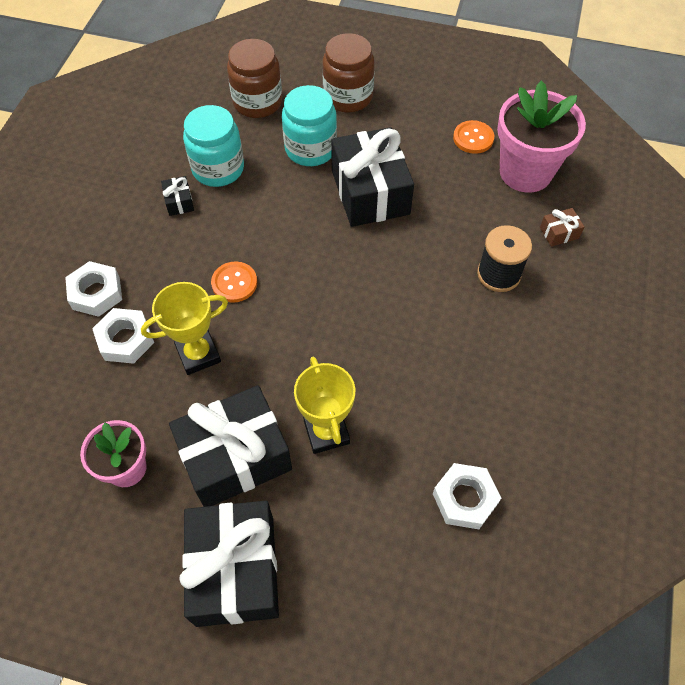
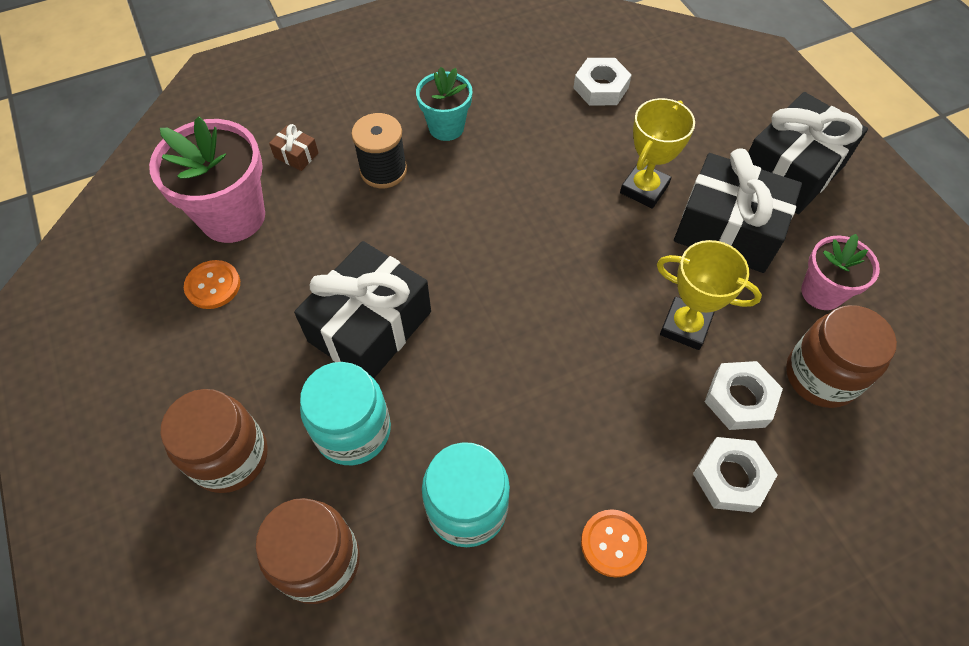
camera: 130 degrees left, 0 degrees up
(84, 401) = (821, 376): none -> brown jar
(179, 202) = (550, 506): black gift -> none
(234, 283) = (590, 359): orange button -> orange button (613, 543)
(512, 342) = (446, 127): none -> turquoise flower pot

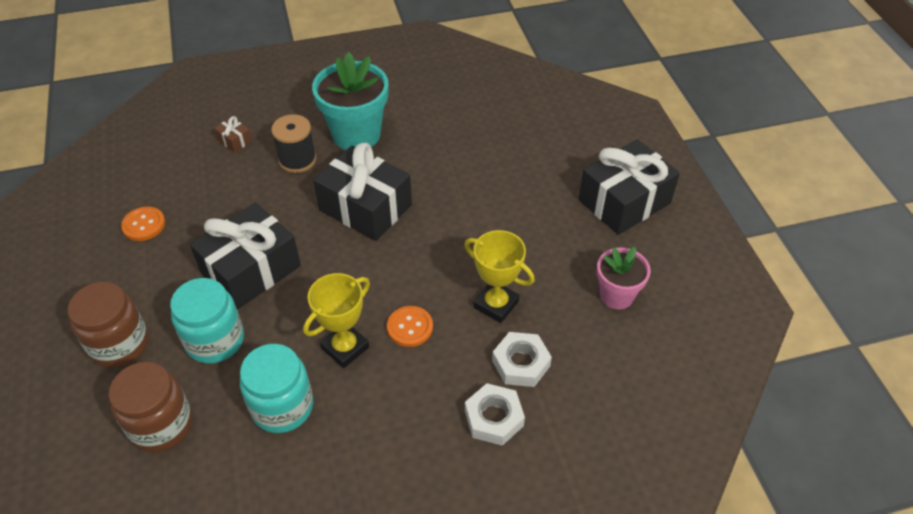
camera: 10 degrees right, 10 degrees down
(233, 216) = (173, 178): pink flower pot -> none
(446, 127) = (356, 135): turquoise flower pot -> turquoise flower pot, size x1.67
(601, 88) = (489, 120): white nut -> none
(613, 543) = (385, 449): orange button -> orange button (410, 327)
(644, 189) = (498, 199): yellow trophy -> yellow trophy (345, 348)
(727, 229) = (556, 238): black gift -> black gift (365, 207)
(821, 376) = (593, 356): brown jar -> none

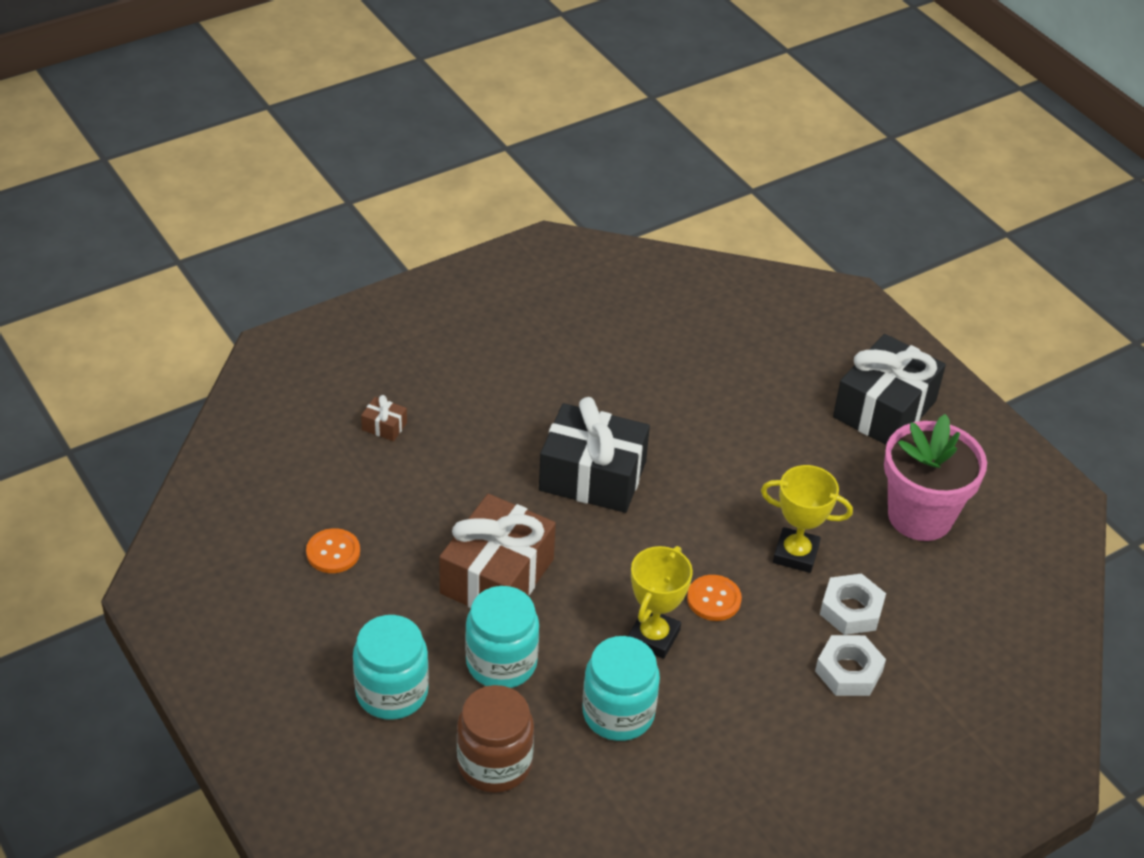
camera: 20 degrees left, 5 degrees down
(119, 344) = (392, 692): brown jar -> turquoise jar
(251, 270) = (497, 576): black gift -> brown gift
(297, 160) = (478, 435): black spool -> none
(356, 135) = (533, 389): turquoise flower pot -> none
(616, 295) = (920, 516): pink flower pot -> pink flower pot, size x1.67

